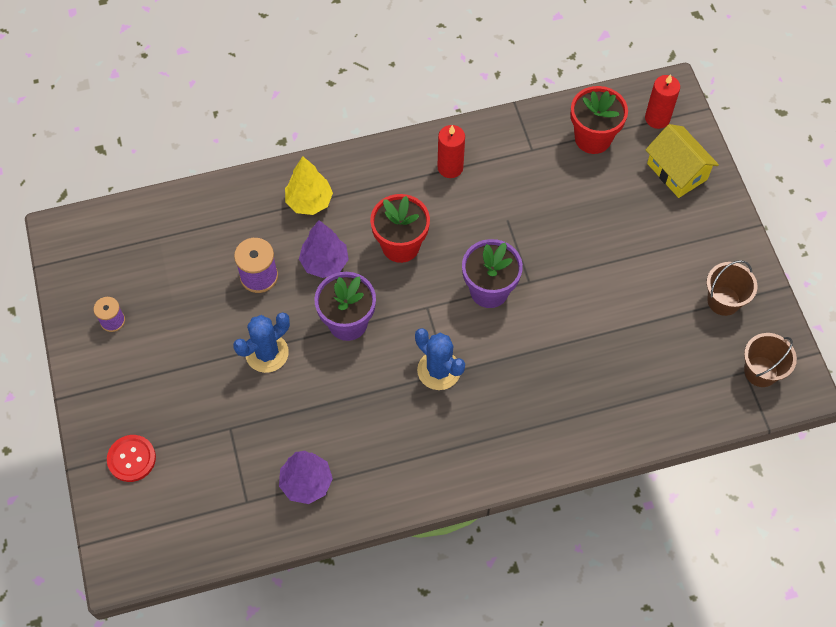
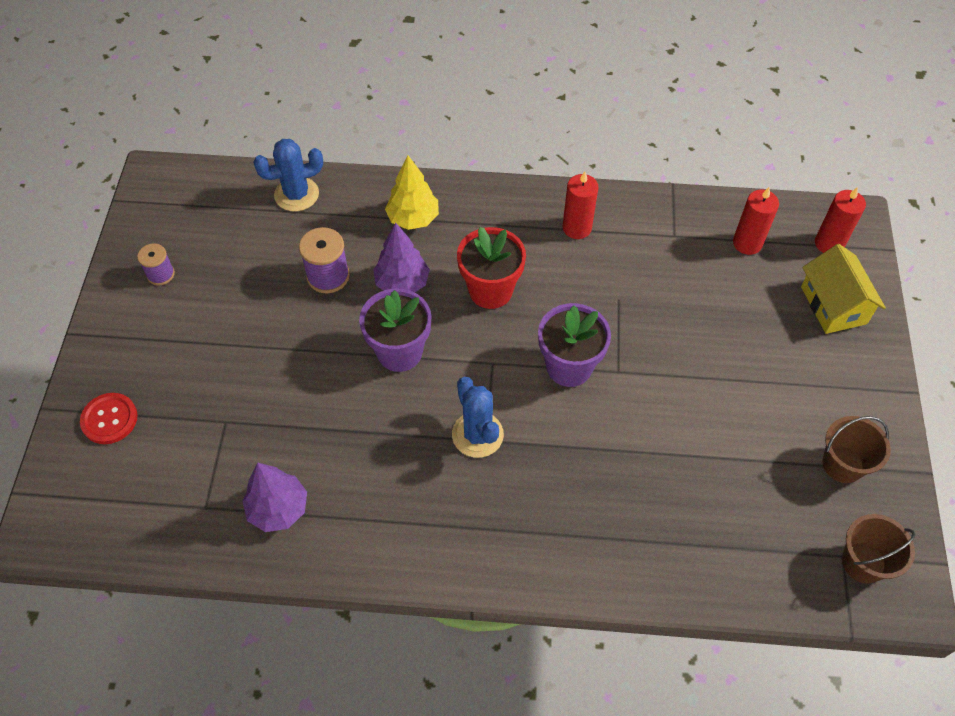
camera: 20 degrees right, 5 degrees down
(267, 353) = (300, 356): blue cactus -> blue cactus (296, 194)
(593, 138) = (747, 243): red flower pot -> red candle

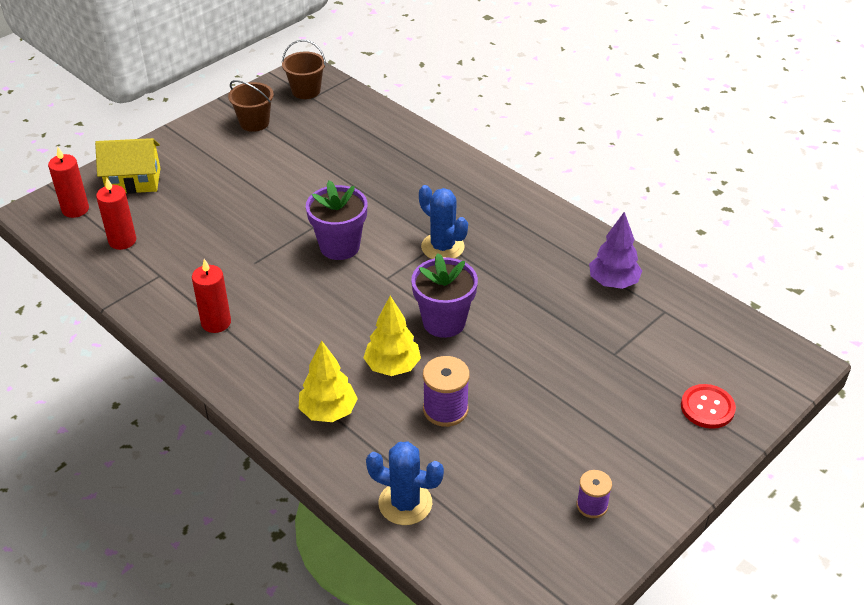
camera: 140 degrees left, 15 degrees down
(402, 283) = (392, 366): purple tree -> yellow tree
(477, 434) = (442, 247): blue cactus -> blue cactus turned 60 degrees counterclockwise
(490, 290) = (333, 321): red flower pot -> none
(833, 305) = (133, 181): yellow house -> yellow house turned 60 degrees clockwise

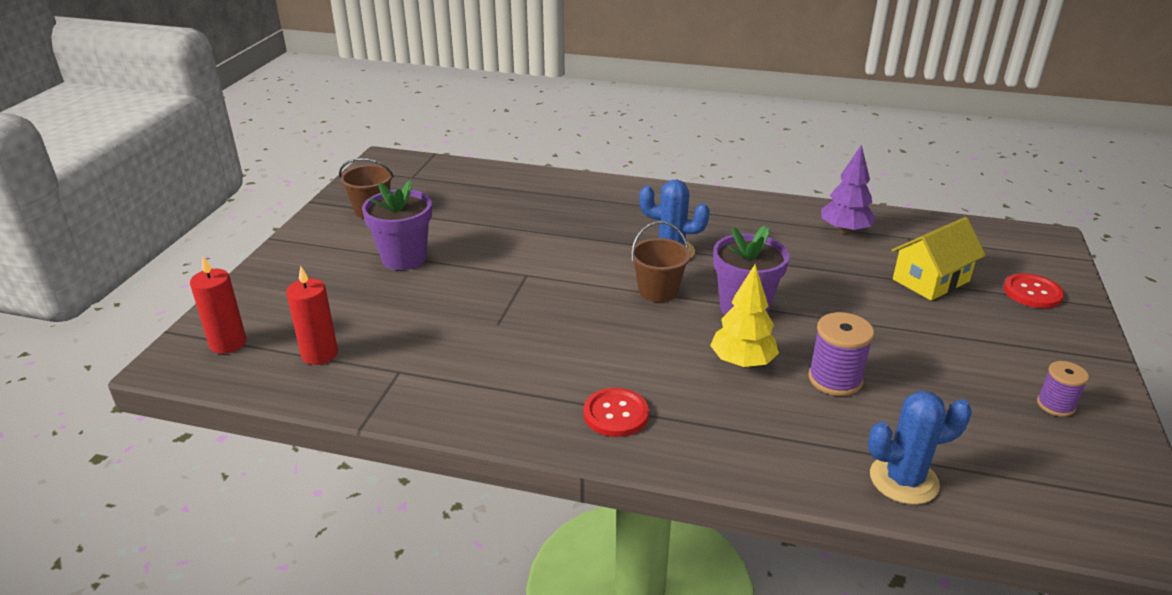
camera: 30 degrees left, 10 degrees down
(133, 181) = (279, 295): yellow house -> yellow house (931, 280)
(216, 322) = (514, 392): red candle -> none
(265, 368) = (616, 414): none -> red button
(306, 91) = (400, 173): brown bucket -> brown bucket (658, 291)
(328, 412) = (728, 428): yellow tree -> none
(339, 246) = (572, 282): purple flower pot -> purple flower pot (404, 258)

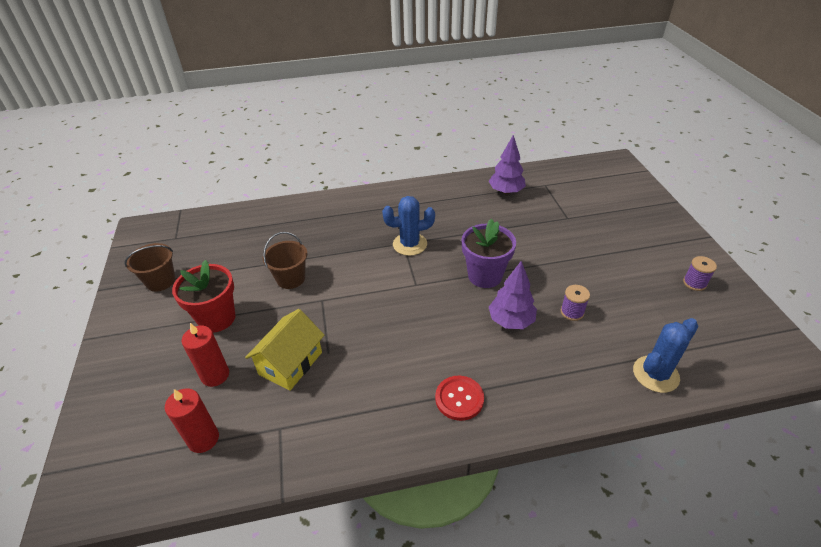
camera: 25 degrees left, 10 degrees up
(228, 343) = (113, 462): red candle -> red candle (215, 375)
(404, 258) = (217, 318): purple flower pot -> red flower pot
(658, 291) = (422, 281): brown bucket -> brown bucket (291, 278)
(742, 362) = (511, 321): yellow tree -> purple tree
(835, 379) = (572, 312): purple spool -> purple spool, size x0.64
(931, 280) = (577, 214): yellow house -> yellow house (290, 363)
(1032, 293) = (634, 204): red button -> none

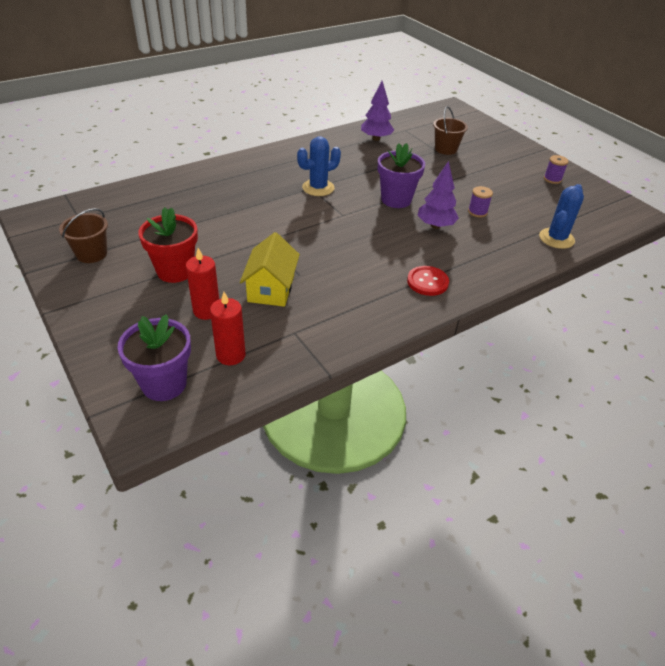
camera: 25 degrees left, 0 degrees up
(124, 456) = (164, 384): none -> purple flower pot
(291, 278) = (225, 230): brown bucket -> brown bucket (446, 149)

